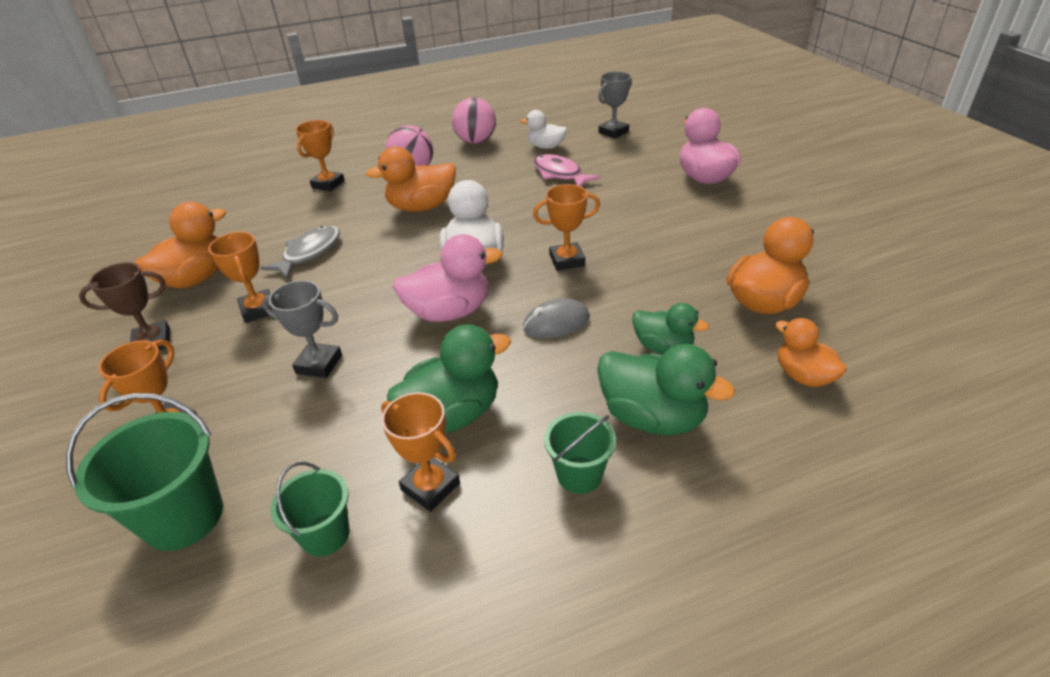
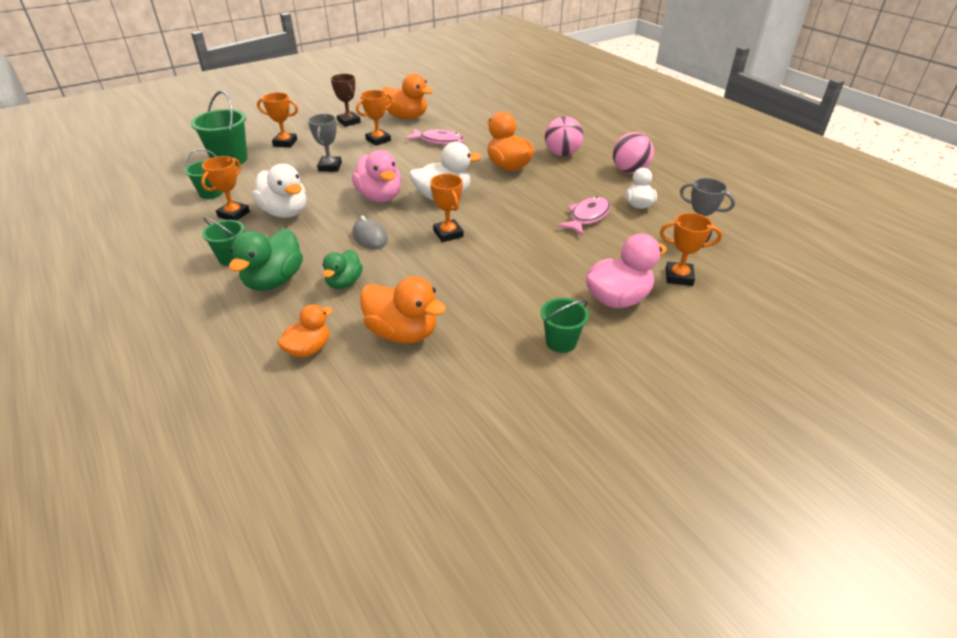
camera: 75 degrees right, 0 degrees up
(309, 253) = (438, 141): grey fish -> pink fish
(328, 184) = (528, 128): orange trophy -> orange trophy (679, 277)
(452, 414) = (285, 212): green duck -> white duck
(769, 212) = (561, 342): none -> green bucket

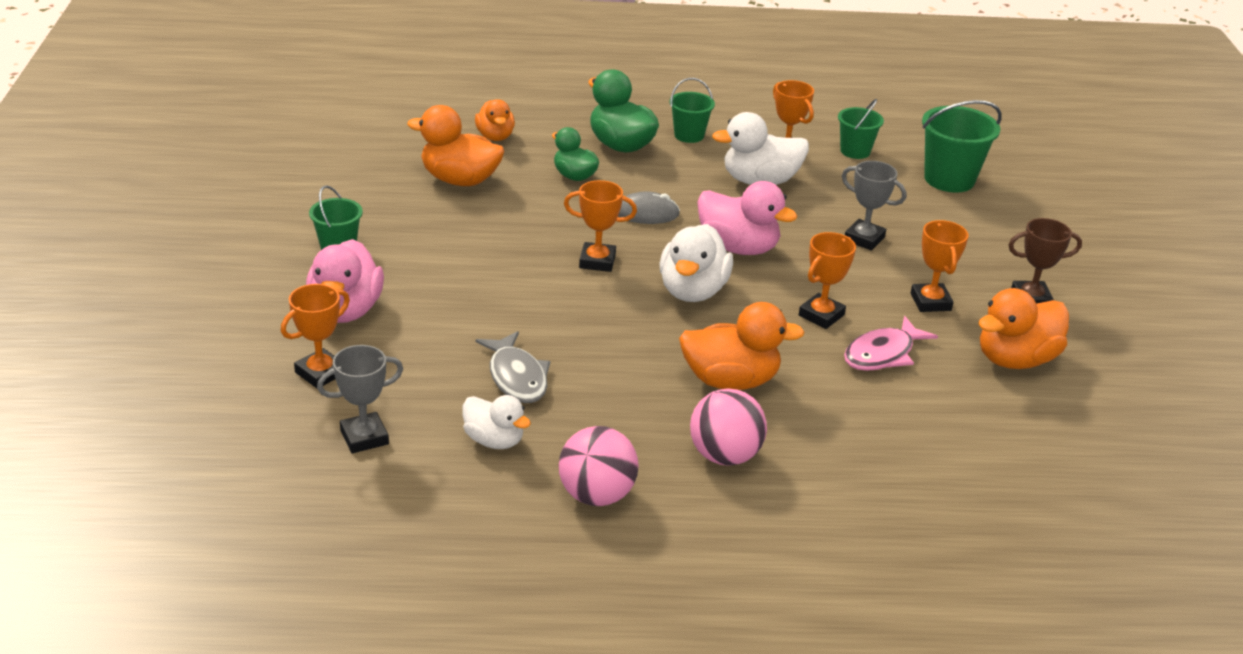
camera: 120 degrees right, 5 degrees down
(285, 143) = (979, 227): orange trophy -> orange trophy (821, 315)
(380, 197) = (738, 247): pink duck -> pink duck turned 150 degrees counterclockwise
(402, 333) = (460, 180): orange duck -> orange duck turned 45 degrees clockwise
(587, 217) = (516, 377): pink fish -> grey fish

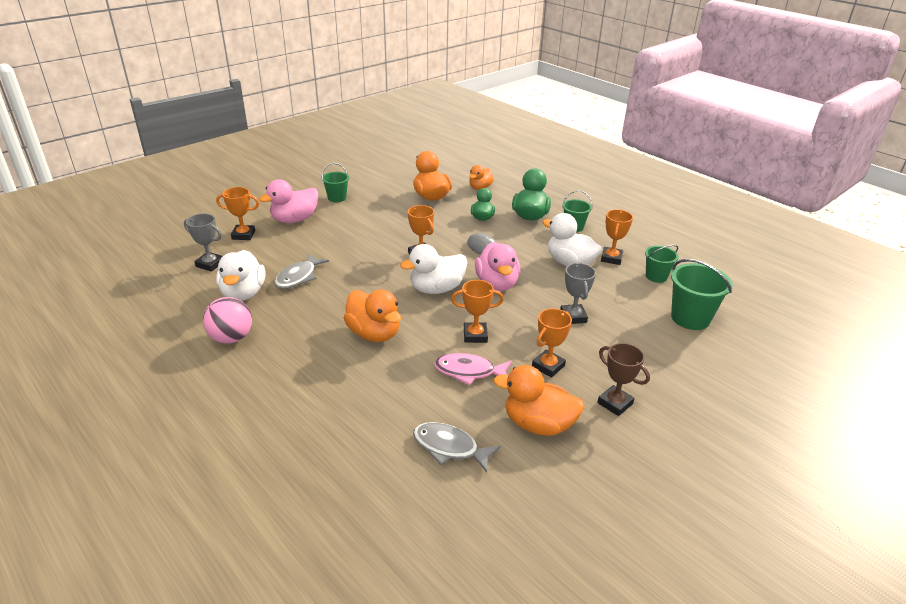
camera: 50 degrees right, 0 degrees up
(494, 440) = (243, 293): white duck -> white duck, size x1.59
(724, 456) = (306, 360): pink ball -> none
(995, 432) = (449, 448): none -> grey fish

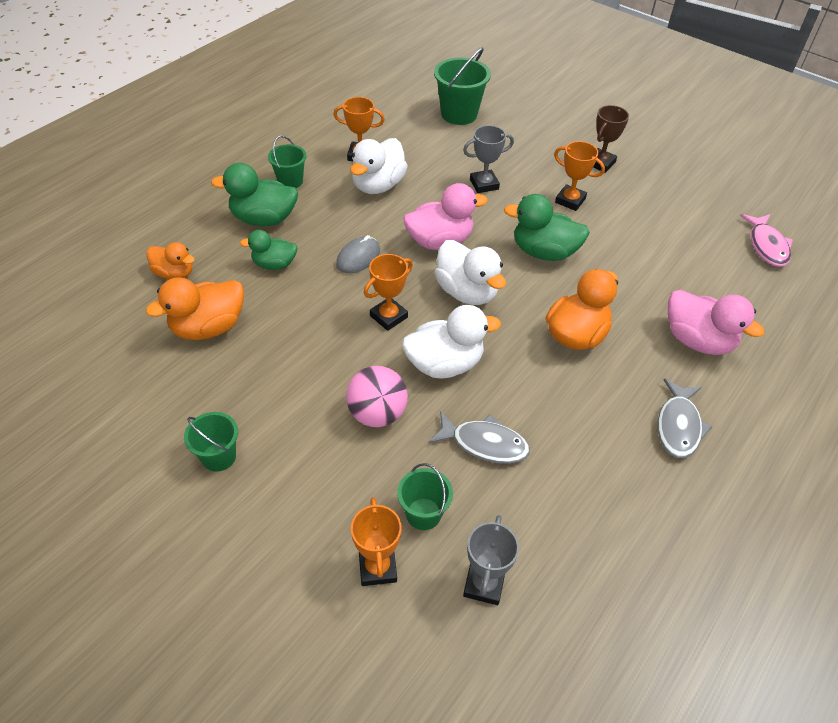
camera: 100 degrees left, 15 degrees up
(231, 338) = (646, 479): pink ball -> pink ball (377, 414)
(243, 293) = (547, 501): white duck -> white duck (444, 364)
(294, 219) = (309, 501): pink duck -> pink duck (697, 340)
(449, 448) = (707, 256): grey fish -> grey fish (678, 426)
(469, 371) = (603, 252): pink fish -> pink fish (766, 246)
(475, 335) = (544, 252): orange trophy -> green duck
(538, 424) = (650, 205): orange duck -> none
(656, 276) = (390, 128): green bucket -> green bucket (423, 514)

